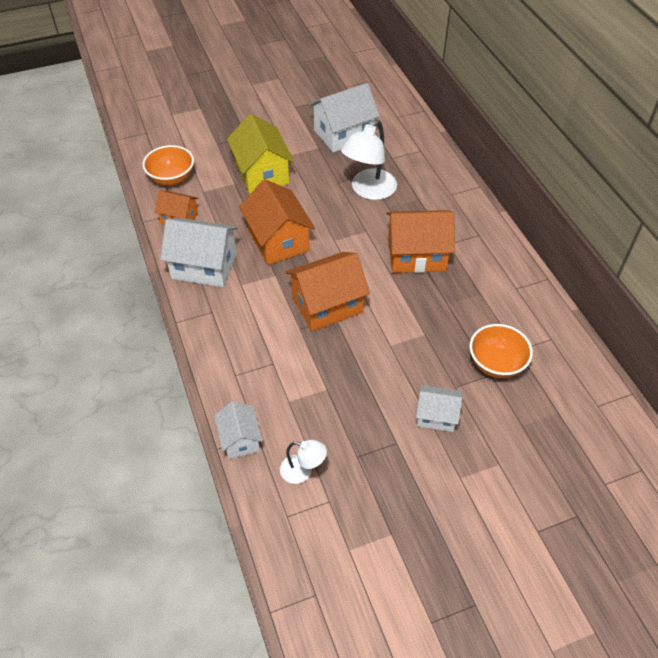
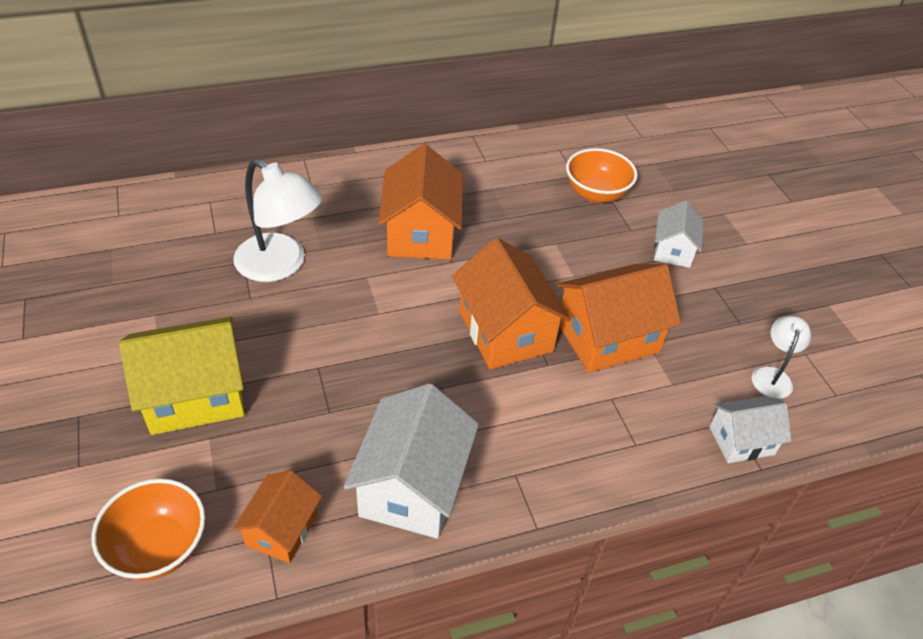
camera: 90 degrees left, 5 degrees down
(278, 240) = (368, 380): orange house -> orange house (608, 337)
(343, 134) = (132, 280): white house -> none

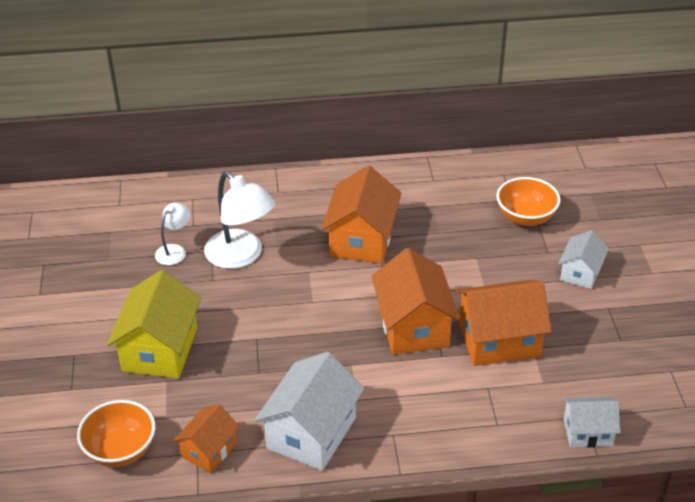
camera: 15 degrees right, 5 degrees down
(195, 396) = (160, 349): yellow house -> yellow house turned 75 degrees counterclockwise
(772, 375) = (634, 385): white lamp -> white lamp (174, 250)

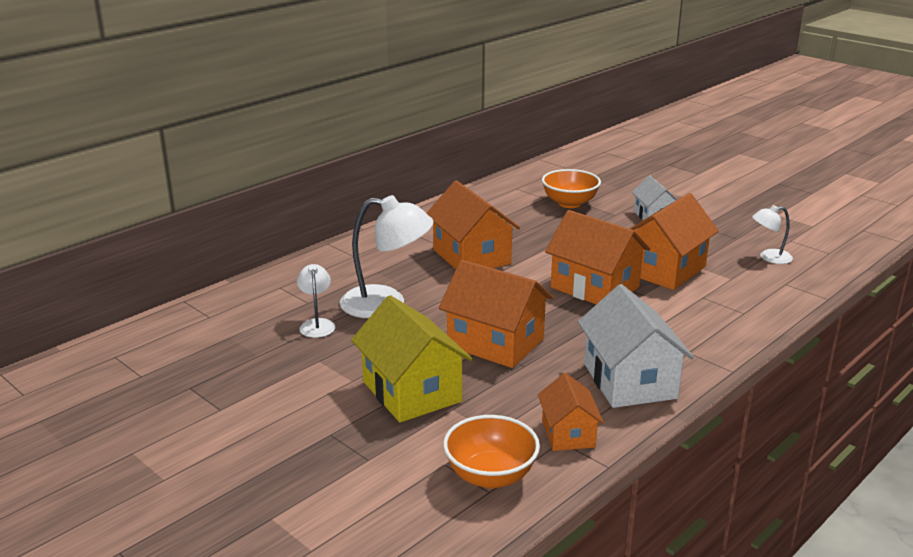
camera: 40 degrees left, 15 degrees down
(267, 338) = (495, 343): none -> orange house
(587, 432) = (802, 290): white house -> none
(616, 379) = (769, 257): none -> white lamp

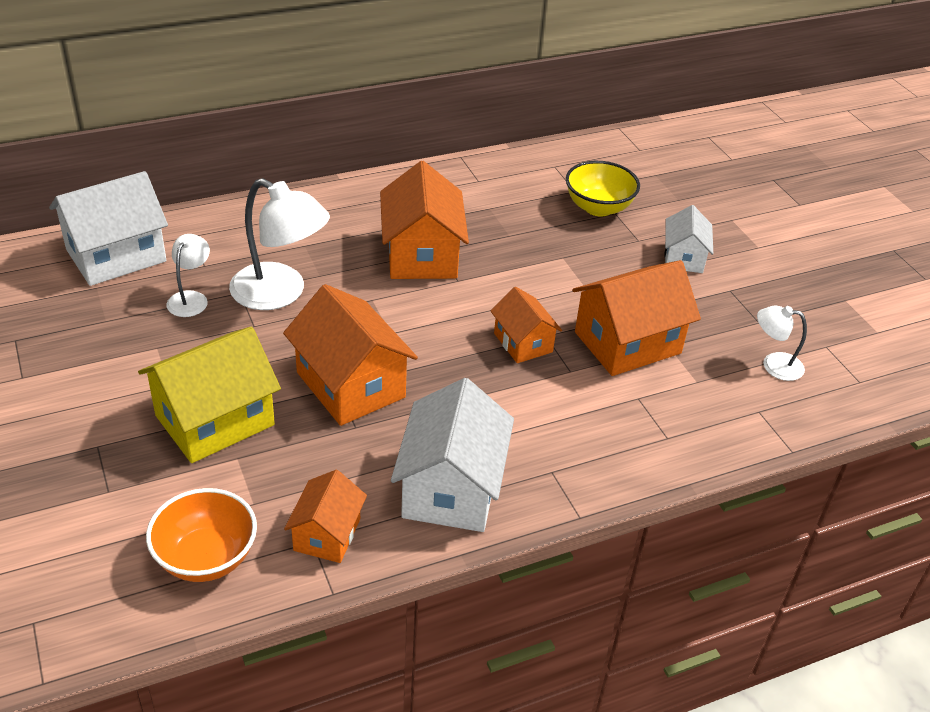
camera: 20 degrees right, 15 degrees up
(227, 314) = (116, 255): none -> white house
(412, 391) = (215, 420): yellow house -> yellow house turned 60 degrees clockwise
(569, 203) = (598, 207): orange bowl -> yellow bowl
(594, 287) = (523, 343): orange house -> orange house, size x0.58

